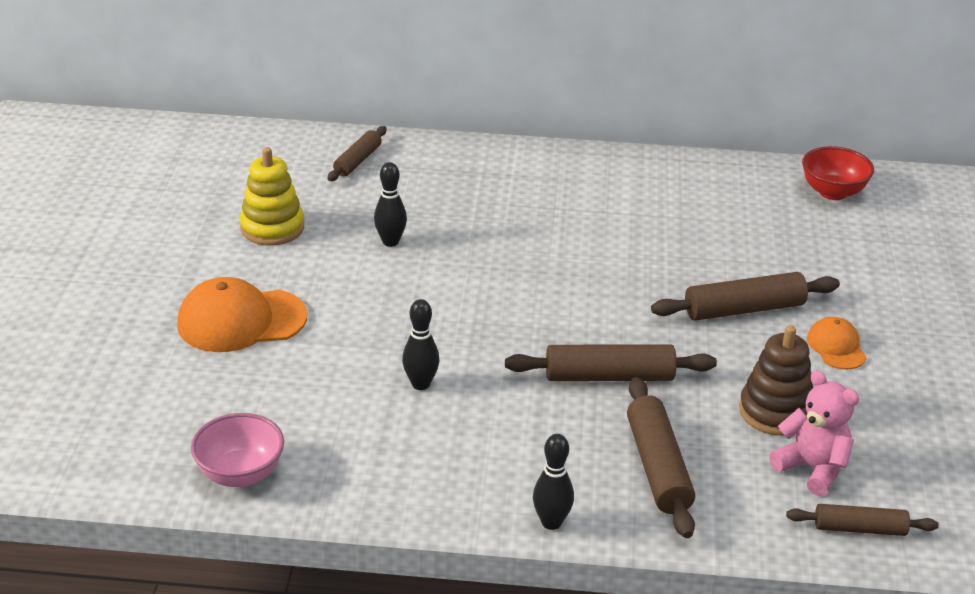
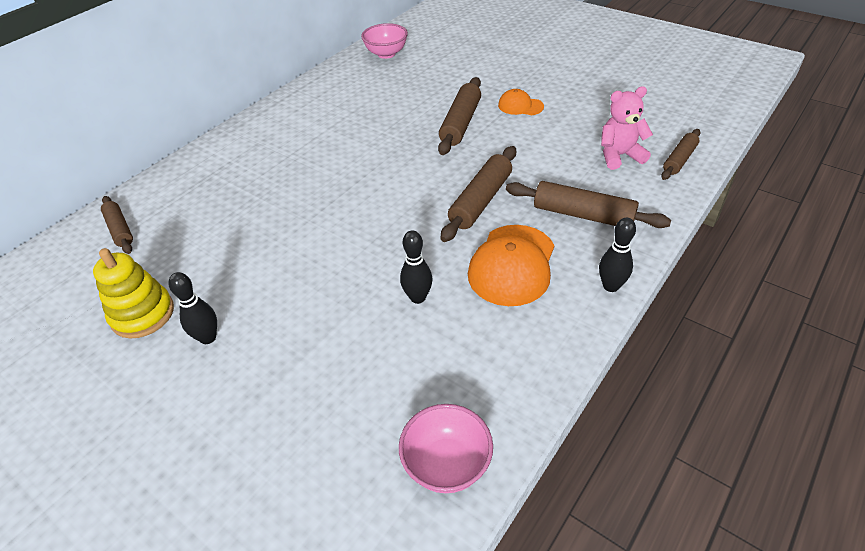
camera: 55 degrees left, 10 degrees up
(241, 320) = (243, 384): orange cap -> orange cap (512, 265)
(390, 242) = (238, 250): black bowling pin -> black bowling pin (208, 338)
(775, 412) = (561, 149): brown stacking toy -> none
(832, 192) = (386, 54): red bowl -> pink bowl

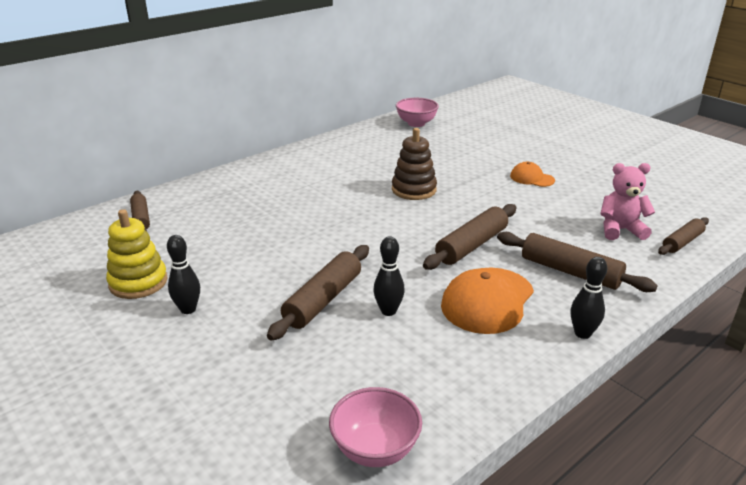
camera: 10 degrees right, 15 degrees down
(405, 141) = (414, 190): none -> brown stacking toy
(460, 123) = (470, 184): brown rolling pin -> brown rolling pin (323, 300)

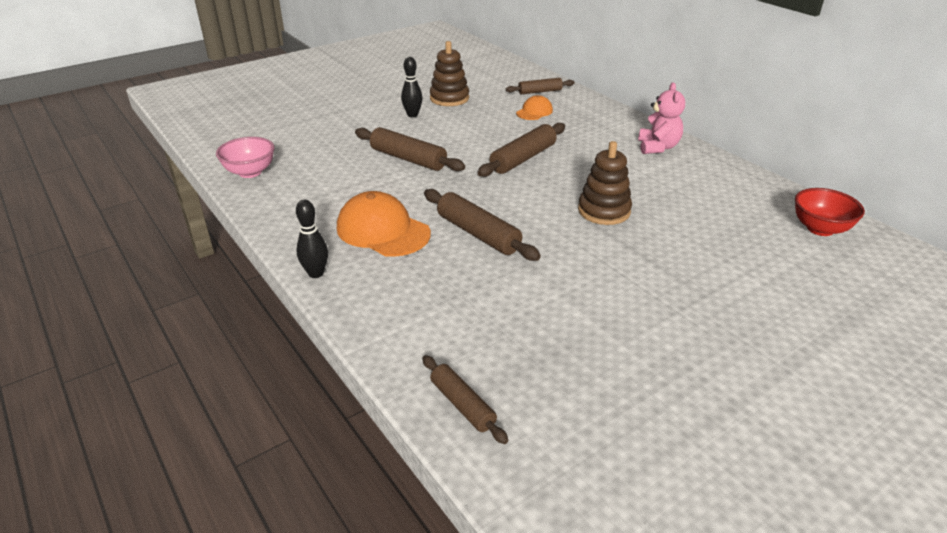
camera: 95 degrees right, 5 degrees up
(138, 282) = (449, 98): yellow stacking toy -> brown stacking toy
(388, 311) = (384, 184): black bowling pin -> none
(416, 123) = (820, 229): pink bowl -> red bowl
(532, 178) = (651, 304): orange cap -> orange cap (534, 112)
(570, 272) = (415, 288): brown rolling pin -> brown rolling pin (523, 158)
(620, 230) = (500, 352): pink teddy bear -> pink teddy bear (658, 147)

